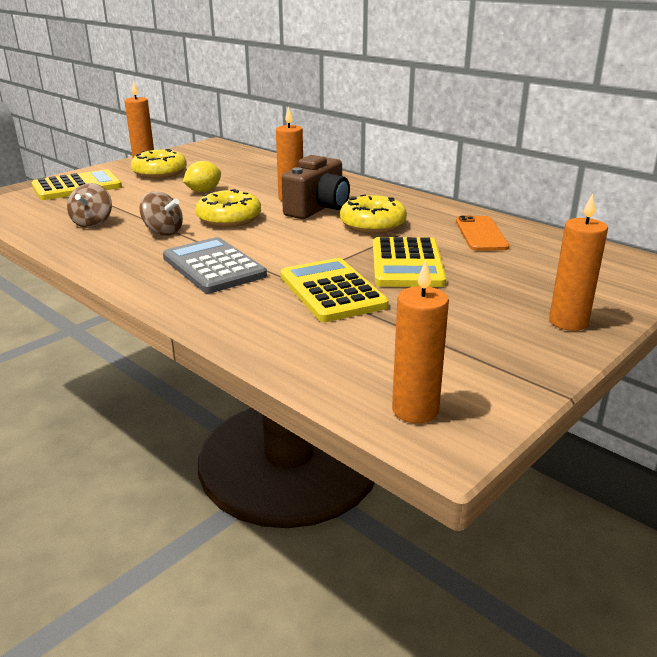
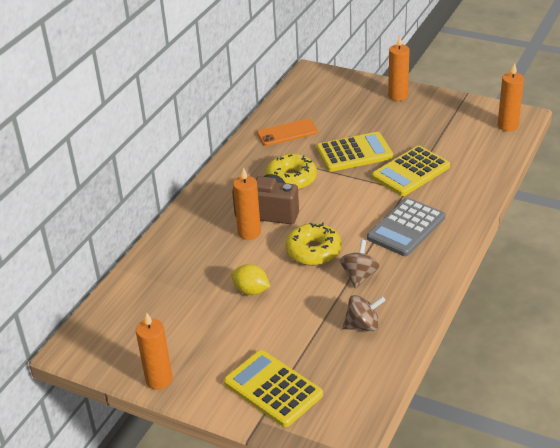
camera: 105 degrees left, 10 degrees up
(160, 173) = (203, 345): yellow donut -> none

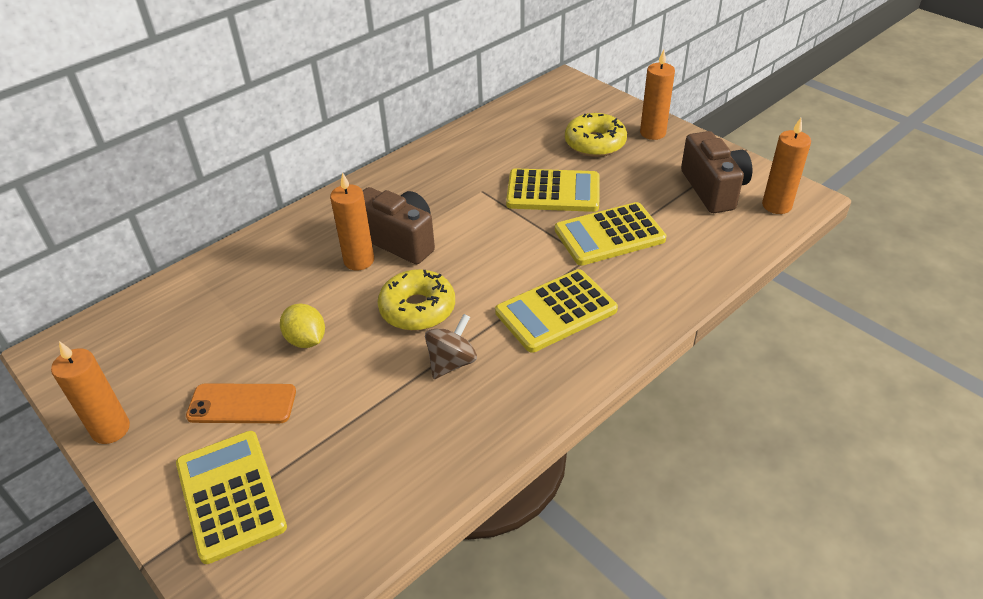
camera: 20 degrees right, 5 degrees up
(287, 133) = (489, 147): orange phone -> orange phone (242, 404)
(291, 179) = (455, 205): yellow donut -> yellow donut (595, 143)
(363, 325) = (408, 439): brown spinning top -> none
(406, 228) = (556, 311): grey calculator -> yellow calculator
(461, 125) = (713, 189): none -> brown camera

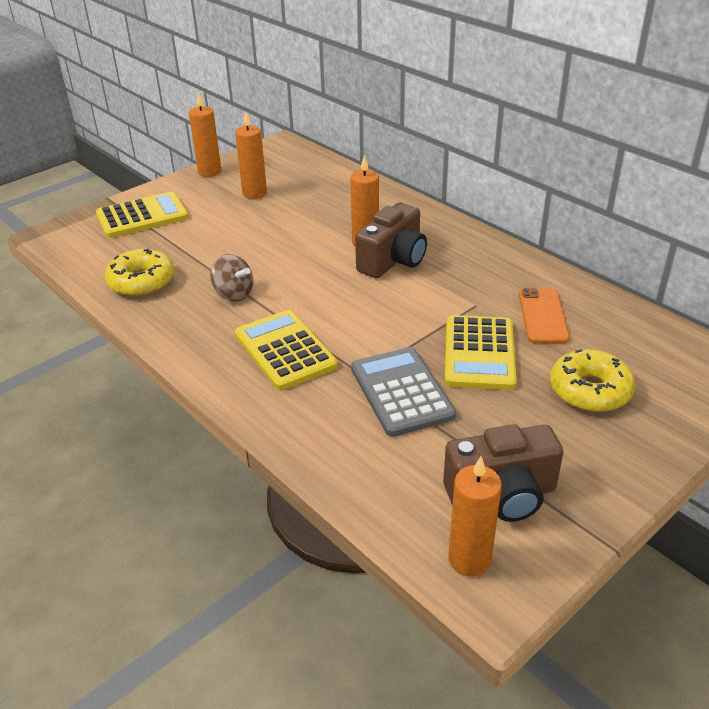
camera: 90 degrees right, 5 degrees down
(242, 404) = (217, 211): orange phone -> orange phone (542, 316)
(306, 340) = (273, 228): yellow lemon -> none
(417, 309) = (300, 275): yellow donut -> yellow donut (141, 282)
(609, 235) = (401, 392): yellow calculator -> grey calculator
(652, 133) = (631, 447): orange candle -> orange candle (254, 193)

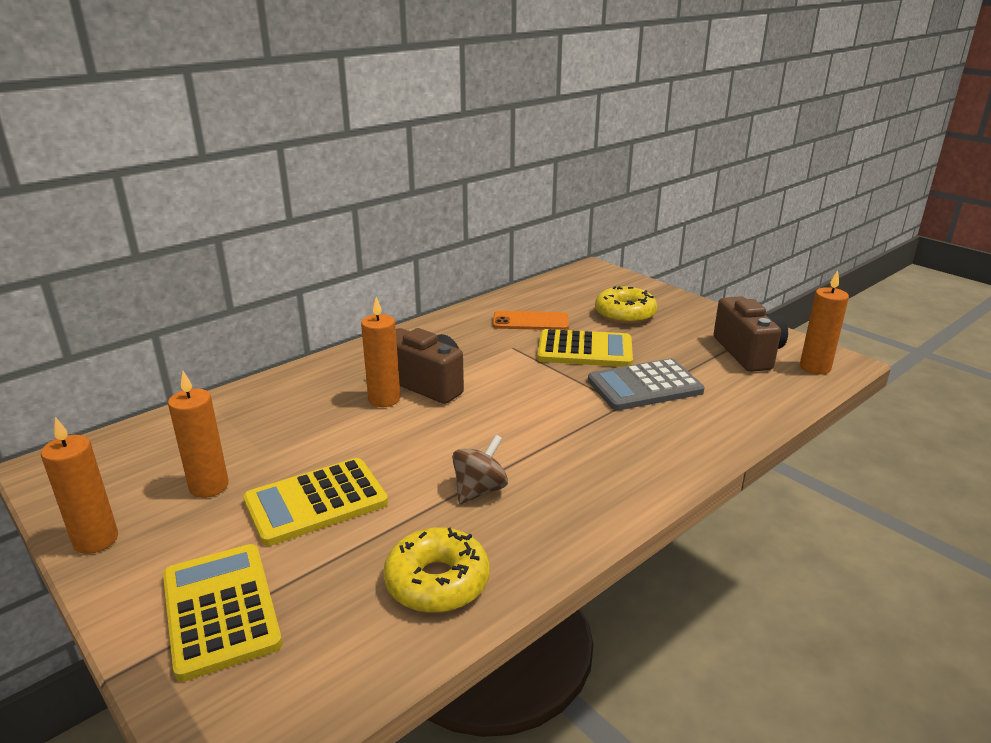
camera: 90 degrees left, 10 degrees down
(285, 350) = (592, 448): yellow calculator -> yellow calculator (316, 502)

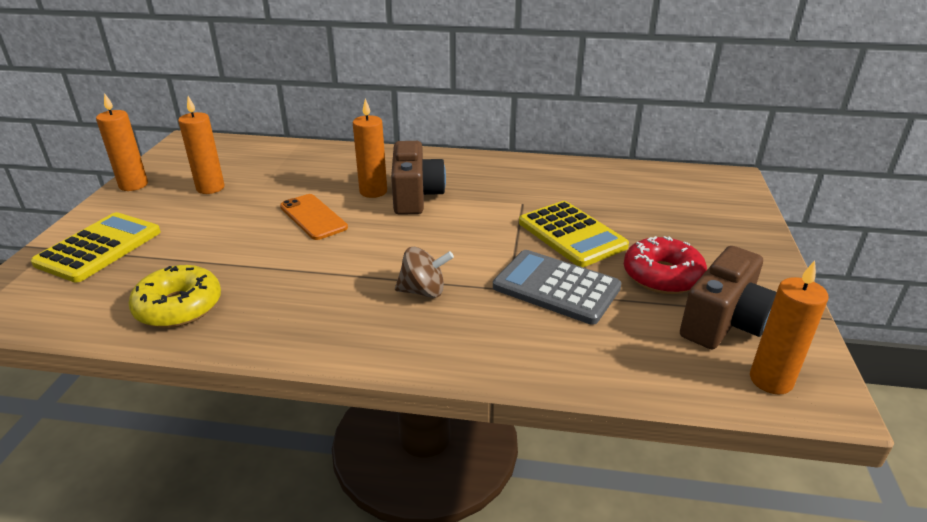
camera: 50 degrees right, 5 degrees up
(316, 502) = (227, 226): yellow calculator -> none
(479, 490) = (301, 276): brown spinning top -> brown spinning top (423, 291)
(530, 321) = (577, 192): orange phone -> orange phone (313, 217)
(625, 314) = (673, 227): yellow donut -> none
(677, 346) = (662, 276): none -> red donut

